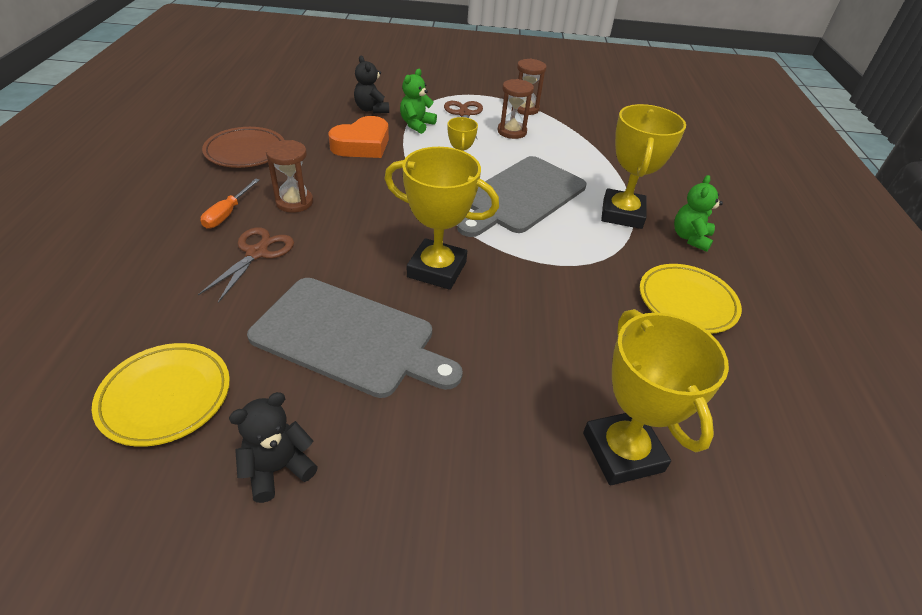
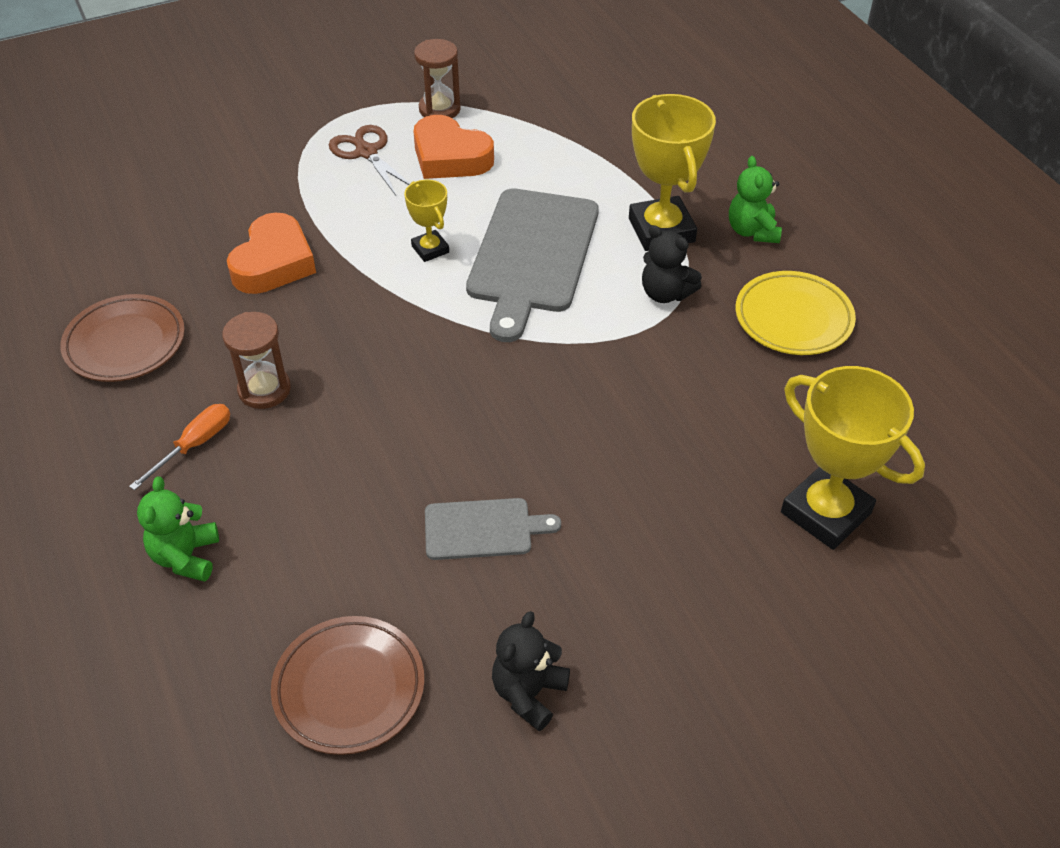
camera: 25 degrees left, 5 degrees up
(166, 397) = (349, 688): yellow plate -> brown plate
(227, 214) = (194, 445): orange screwdriver -> orange screwdriver turned 135 degrees counterclockwise
(256, 253) = (284, 480): brown scissors -> none
(349, 338) = (483, 529): grey cutting board -> grey cutting board, size x0.52
(371, 109) = (234, 197): black teddy bear -> black teddy bear (665, 293)
(416, 124) = (318, 197): green teddy bear -> green teddy bear (186, 557)
(437, 269) = (510, 401): yellow trophy -> none
(512, 132) = (450, 157): brown hourglass -> orange heart

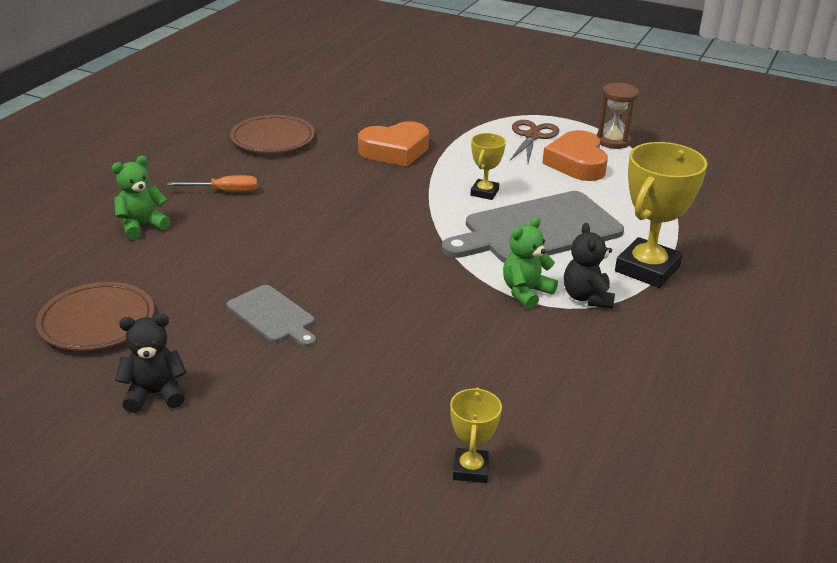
camera: 50 degrees right, 15 degrees down
(264, 390) = (292, 193): brown hourglass -> none
(752, 231) = (715, 309): green teddy bear -> green teddy bear (526, 292)
(793, 318) = (653, 367): yellow plate -> none
(825, 513) = (471, 469): yellow trophy -> yellow trophy, size x0.53

